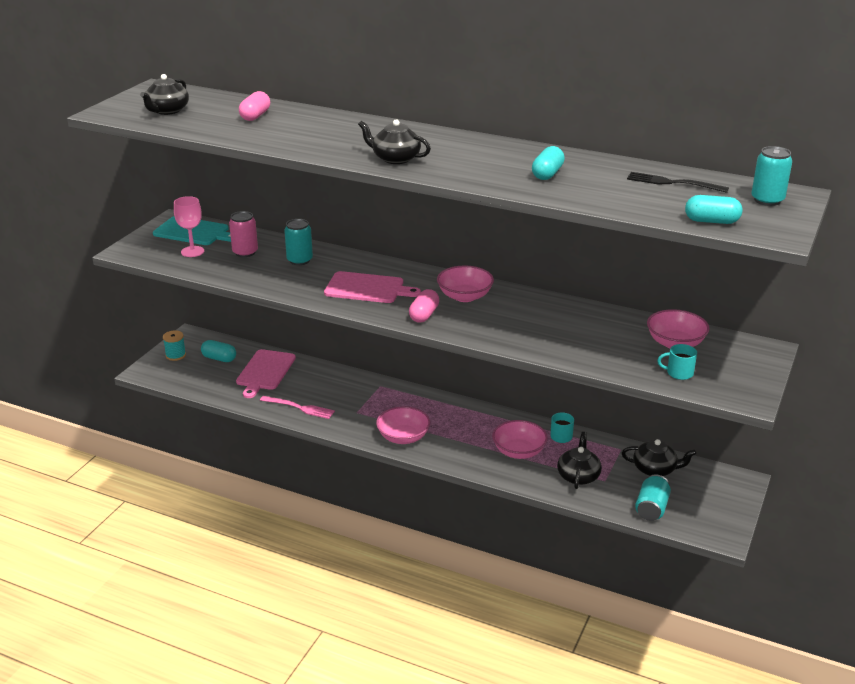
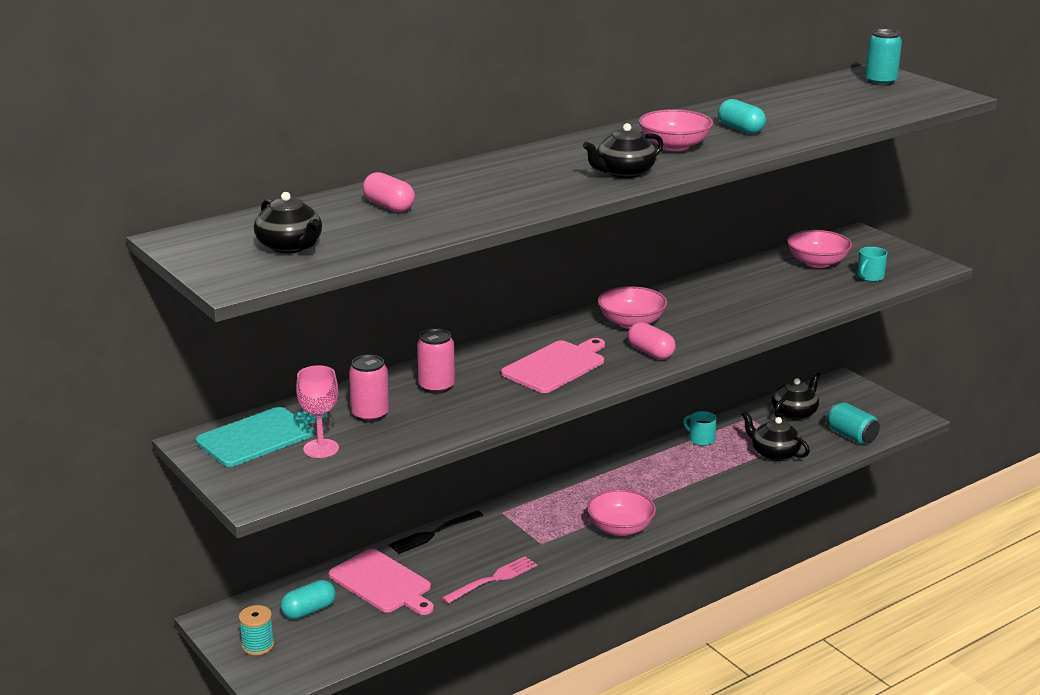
camera: 60 degrees left, 5 degrees down
(299, 260) = (436, 387): turquoise can -> pink can
(519, 451) = (707, 470): pink bowl -> pink bowl (674, 146)
(673, 183) = (812, 97): black fork -> black fork (433, 533)
(711, 221) = (907, 106): turquoise capsule -> none

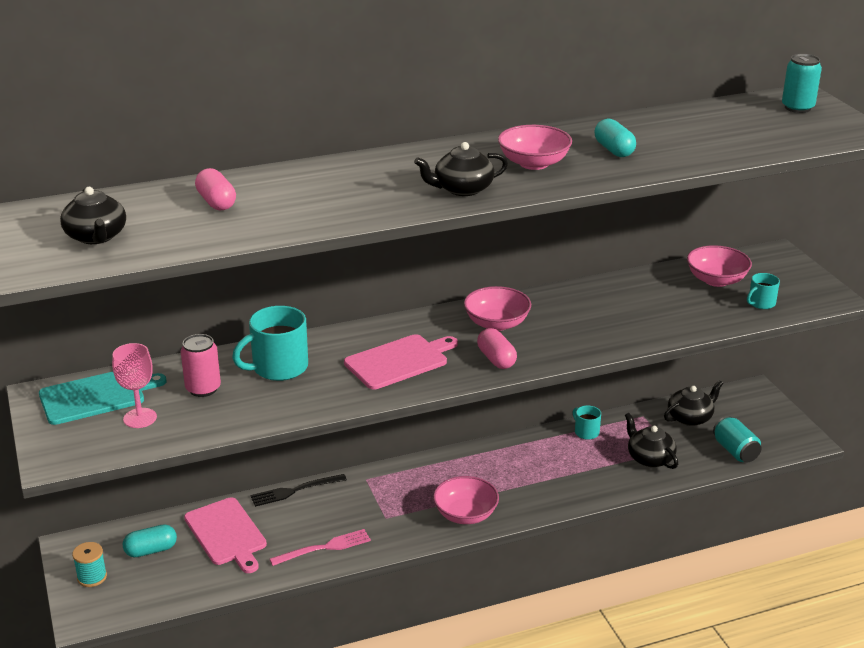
camera: 15 degrees right, 5 degrees up
(436, 387) = (278, 367): pink can -> turquoise mug

